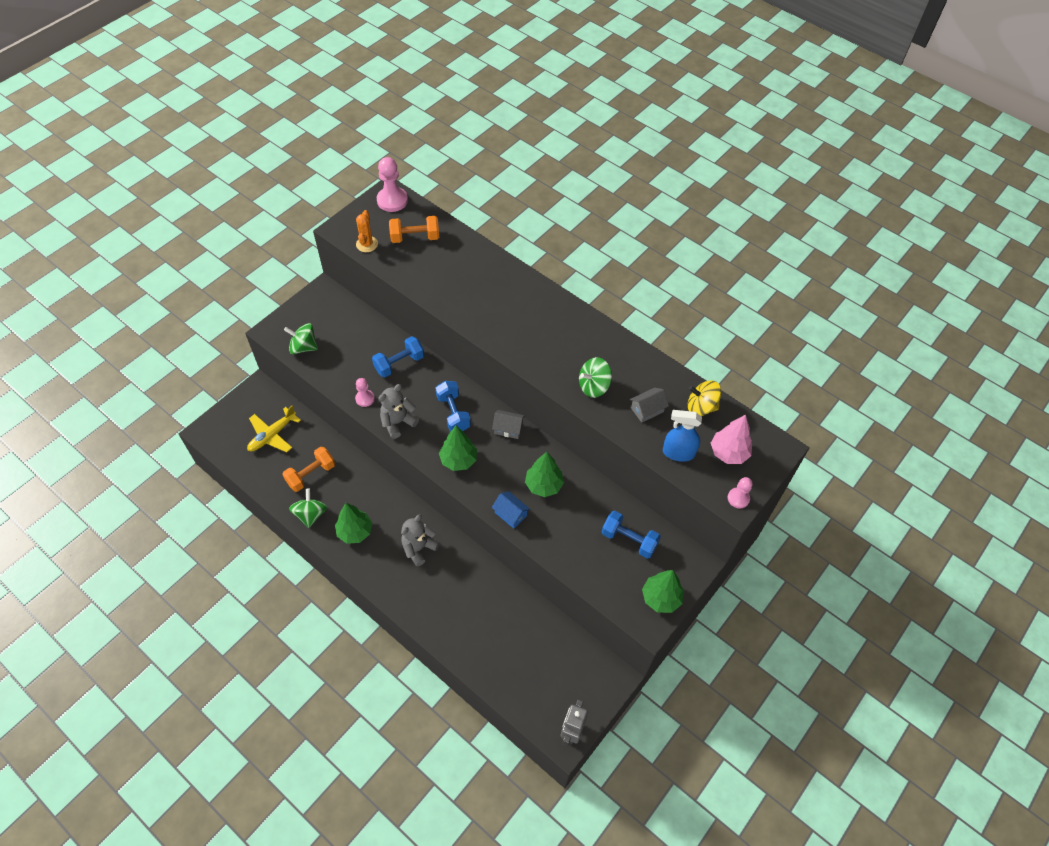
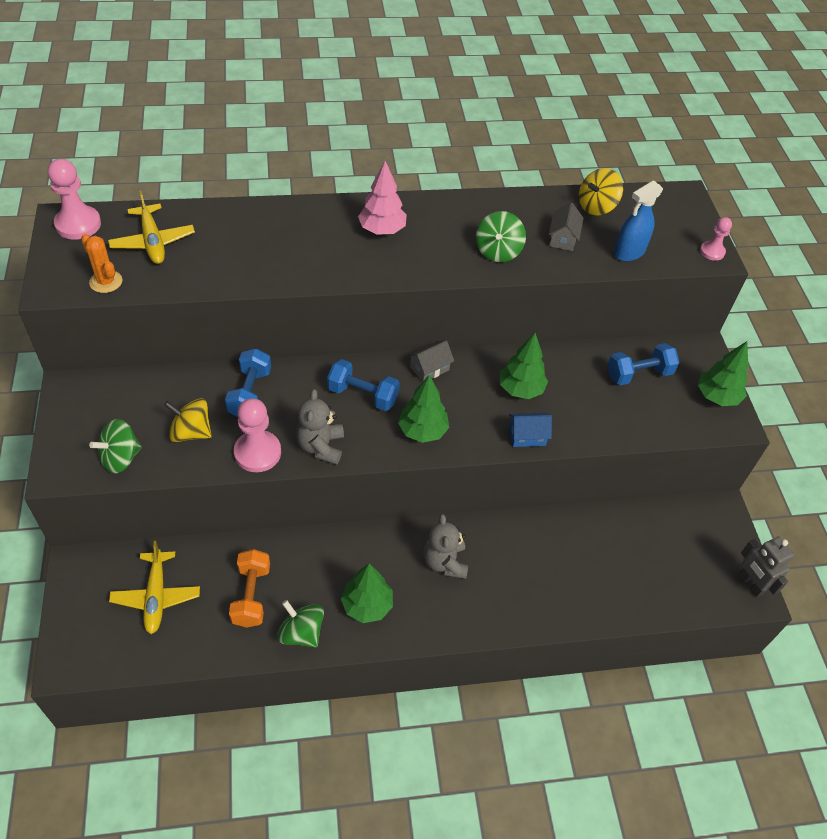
camera: 50 degrees left, 5 degrees down
(348, 361) = (191, 432): none -> yellow spinning top
(365, 398) = (257, 453): pink pawn -> pink pawn, size x1.72
(415, 237) = (153, 242): orange dumbbell -> yellow plane
(728, 453) = (660, 225): pink tree -> pink tree (382, 230)

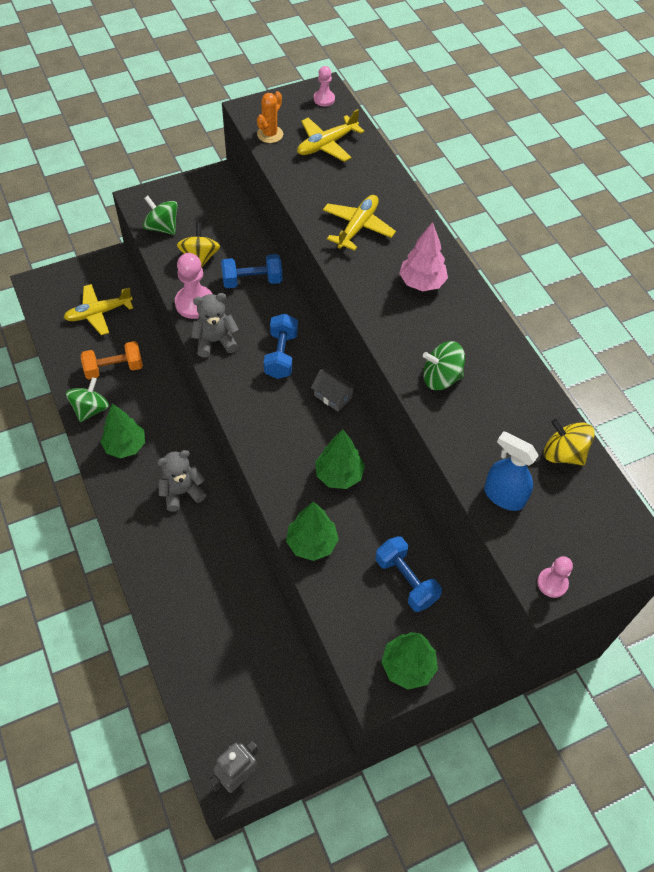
camera: 75 degrees right, 5 degrees up
(78, 224) = (324, 99): pink pawn -> pink pawn, size x0.58
(287, 252) = (358, 227): none -> yellow plane
(422, 431) = (258, 408): green tree -> green tree (311, 543)
(527, 436) = (283, 491): blue house -> none
(563, 238) = (492, 430): grey house -> none

